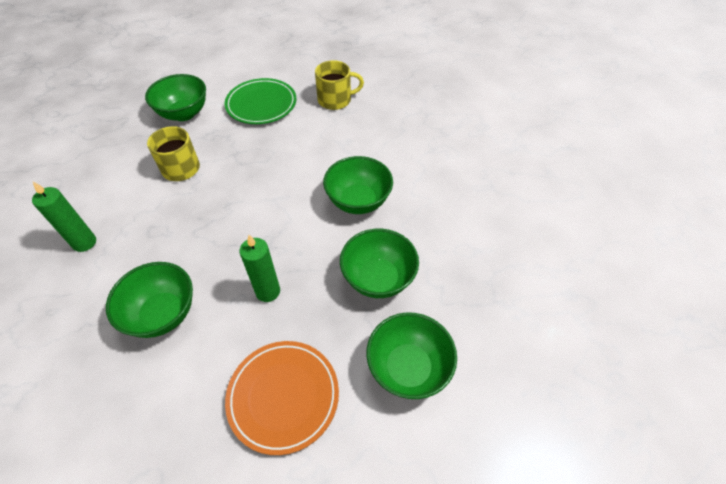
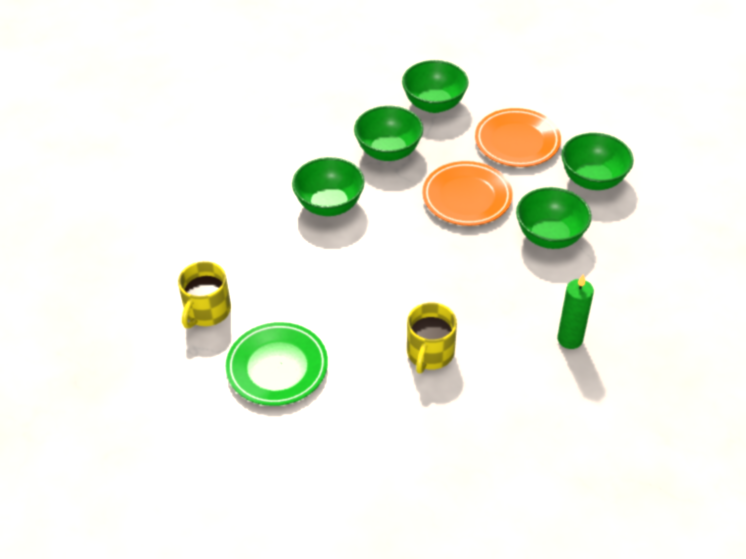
camera: 130 degrees left, 5 degrees down
(184, 113) = (362, 424): green bowl -> green bowl (592, 180)
(268, 291) = (467, 197): green candle -> orange plate
(335, 100) = (207, 311): yellow mug -> yellow mug turned 105 degrees counterclockwise

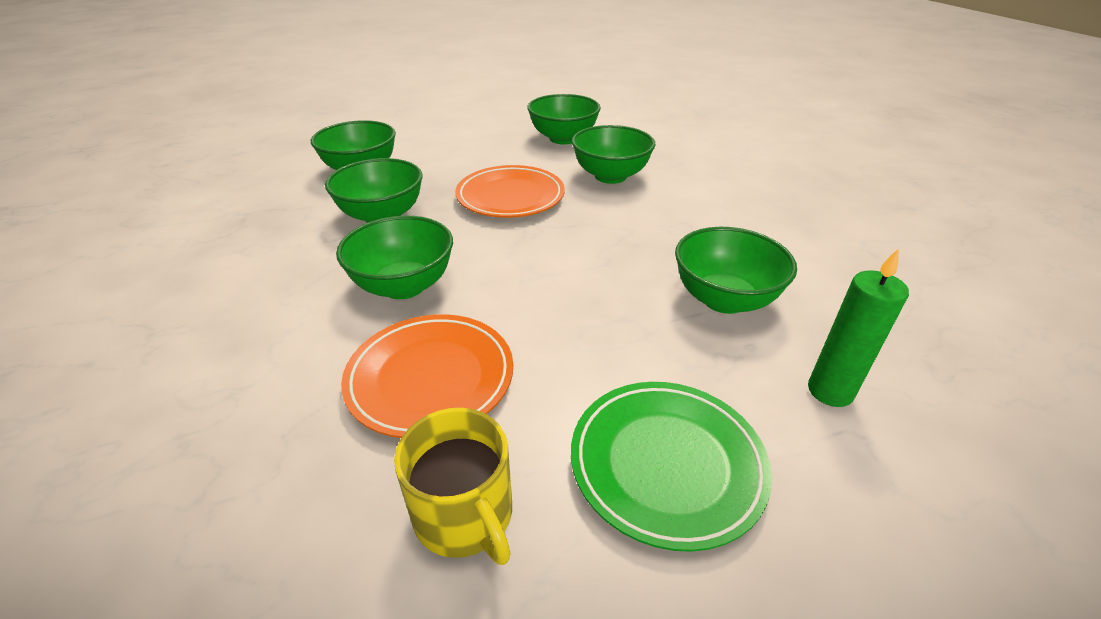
camera: 60 degrees left, 10 degrees down
(430, 353) = (724, 299): yellow mug -> green bowl
(517, 141) = (473, 151): orange plate -> orange plate (431, 378)
(570, 339) = (754, 210): green candle -> green candle (830, 391)

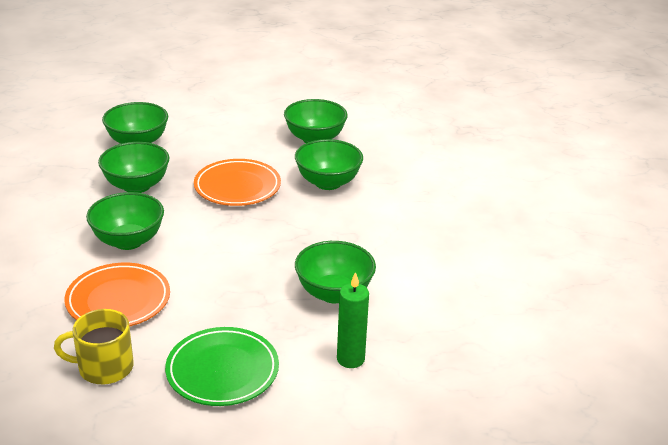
camera: 15 degrees right, 5 degrees down
(464, 514) = (104, 367): yellow mug -> yellow mug turned 105 degrees clockwise

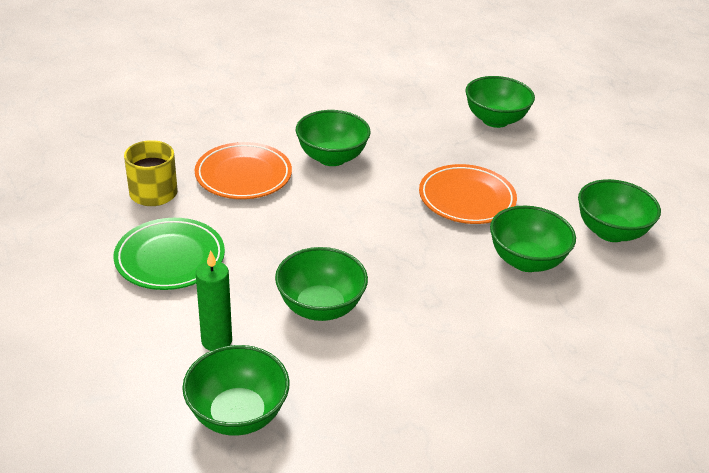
camera: 70 degrees right, 5 degrees up
(136, 186) = (421, 139): green bowl -> green bowl (237, 414)

